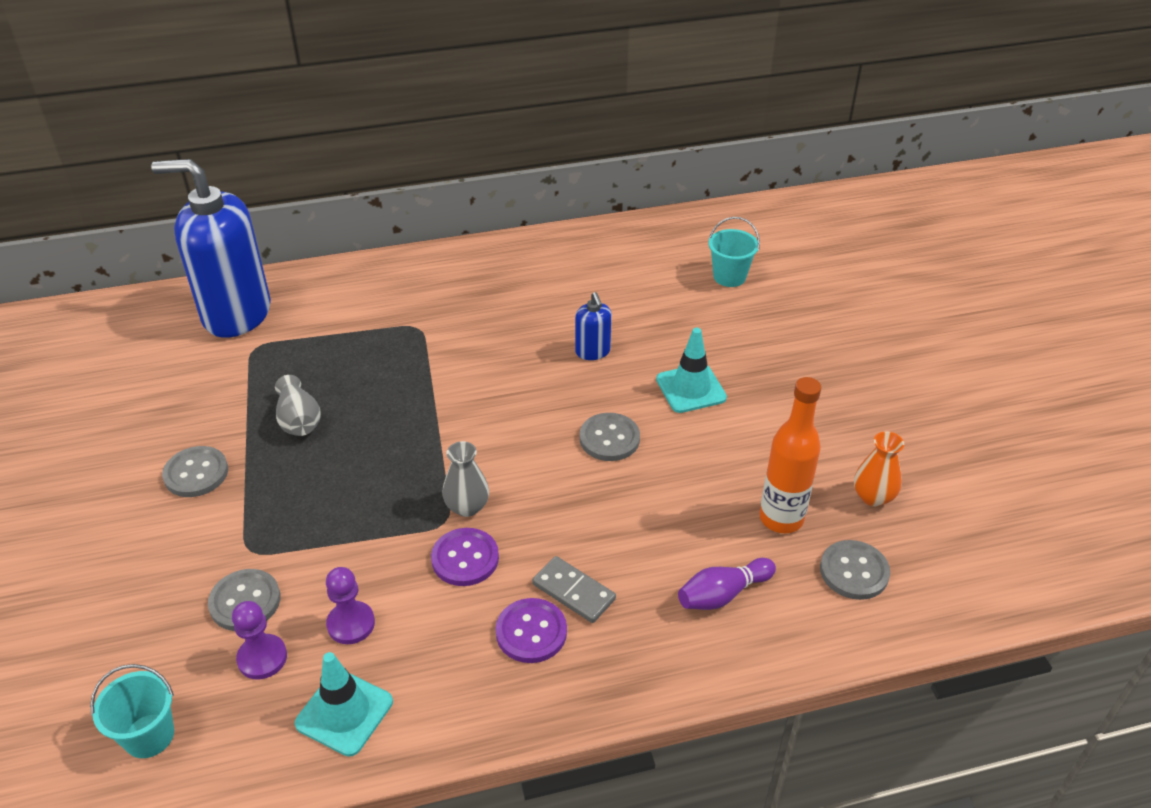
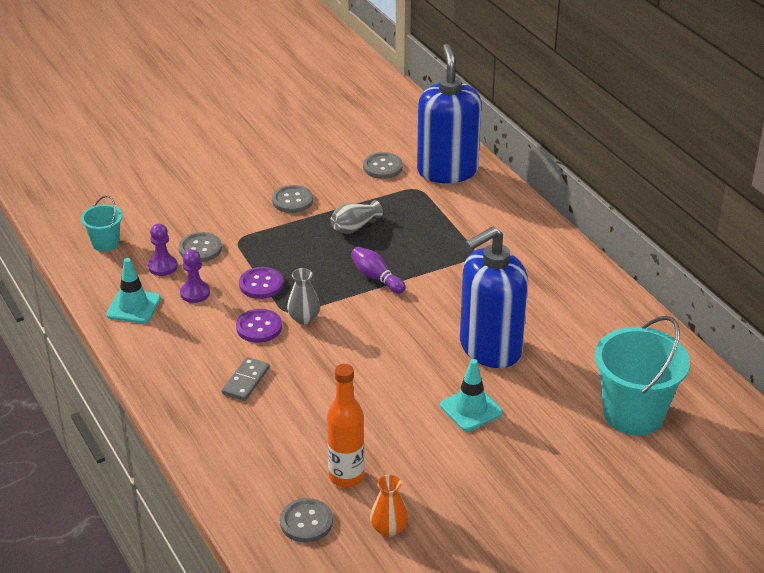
camera: 75 degrees right, 5 degrees down
(531, 632) = (208, 368): purple button -> purple button (261, 284)
(593, 351) = (490, 348): blue soap dispenser -> blue soap dispenser, size x2.37
(609, 439) = (395, 373): grey button -> grey button (382, 167)
(722, 594) = (264, 453): purple bowling pin -> purple bowling pin (376, 278)
(729, 277) = (633, 414): turquoise bucket -> turquoise bucket, size x1.96

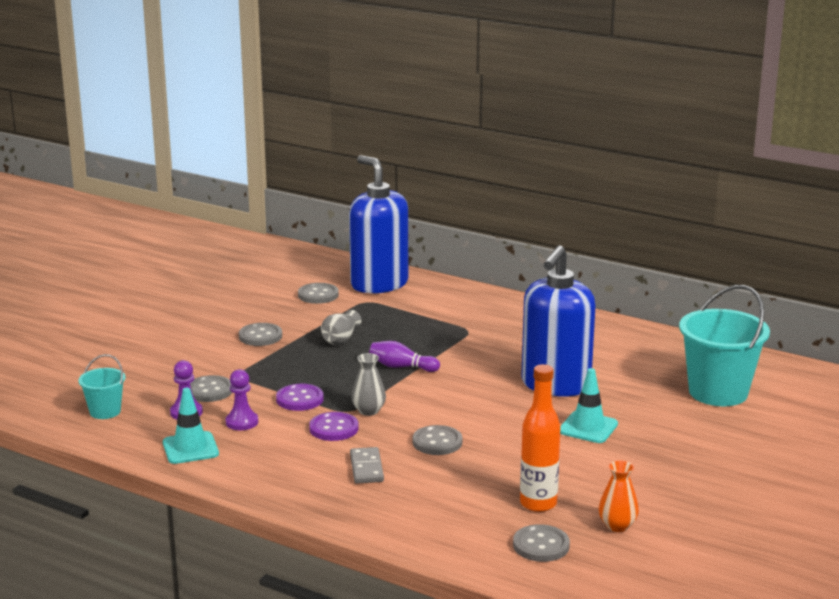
camera: 30 degrees left, 15 degrees down
(327, 375) = (437, 442): none -> grey button

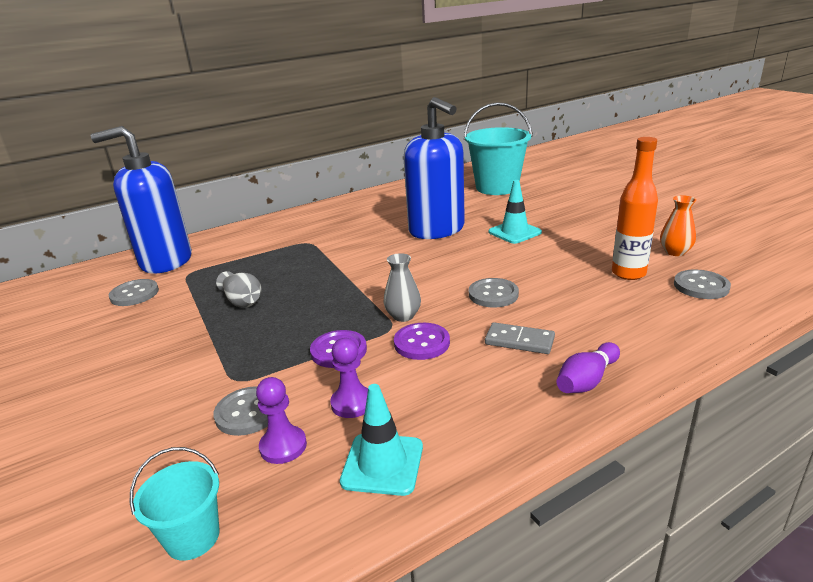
camera: 60 degrees left, 5 degrees up
(260, 336) = (167, 346): grey button -> none
(401, 367) = (335, 282): purple bowling pin -> purple bowling pin (587, 380)

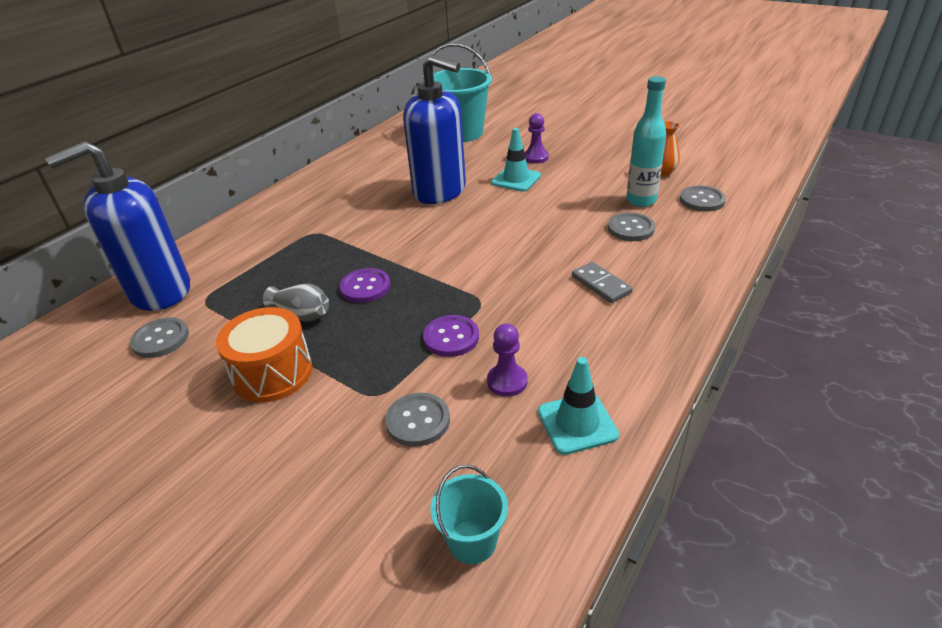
camera: 25 degrees left, 10 degrees up
(180, 339) = (272, 373): none -> orange drum
(283, 446) = (480, 439): purple pawn -> purple pawn (536, 157)
(403, 316) = (482, 287): grey vase -> none
(422, 343) = (521, 309): purple button -> purple button (365, 287)
(493, 294) = (546, 246): grey button -> grey button (630, 228)
(519, 341) = (601, 284): grey domino -> grey domino turned 60 degrees clockwise
(587, 380) = (677, 304): purple bowling pin -> none
(628, 273) = (641, 201): orange bottle -> turquoise bottle

